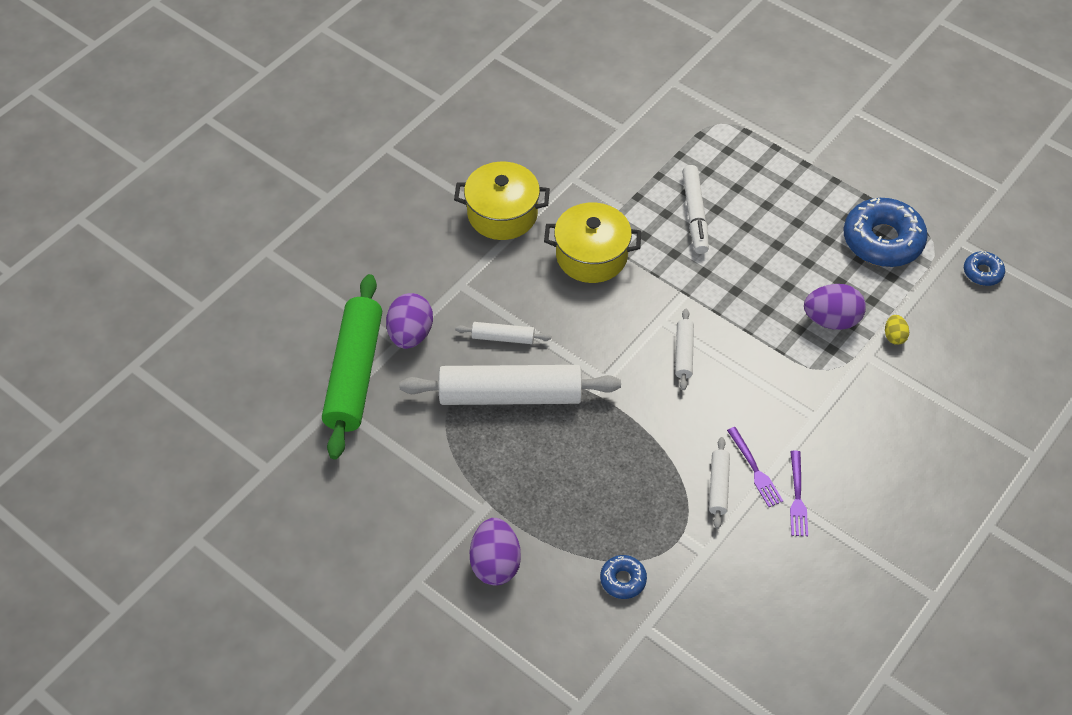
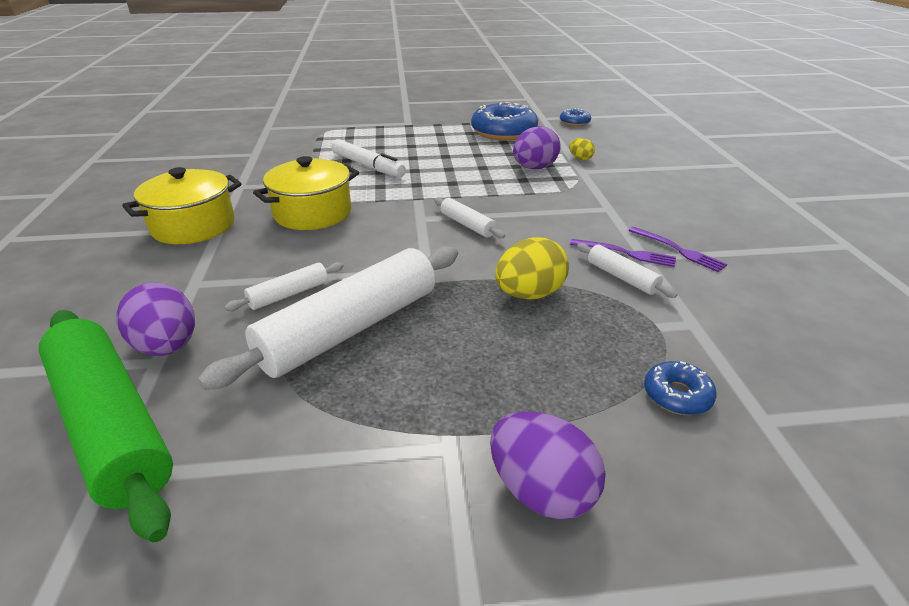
camera: 45 degrees left, 20 degrees down
(640, 451) = (529, 294): none -> yellow egg

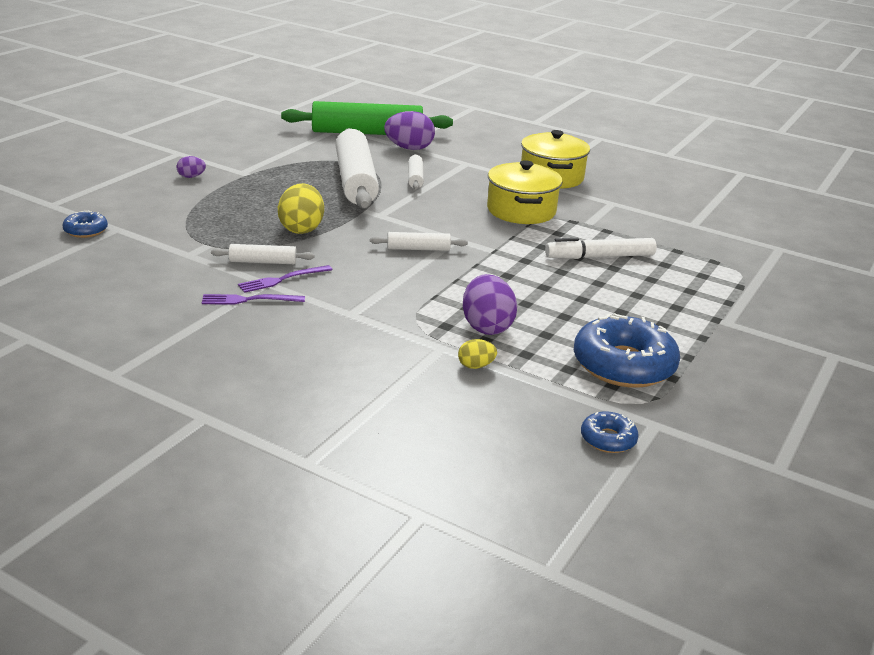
camera: 125 degrees right, 5 degrees down
(541, 491) = (191, 177): purple egg -> purple egg, size x0.51
(677, 395) = (167, 221): blue donut -> blue donut (86, 230)

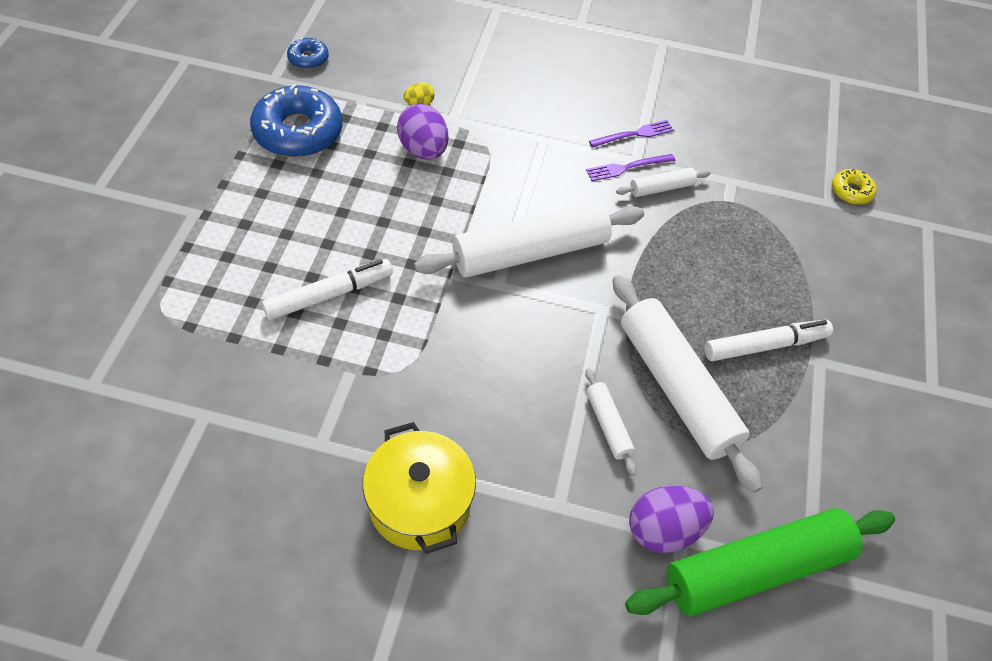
camera: 160 degrees right, 25 degrees up
(86, 230) = (851, 191): blue donut -> yellow donut
(191, 177) = (862, 329): purple egg -> none
(272, 183) = (765, 345): none -> white marker
(282, 279) = (627, 167): purple fork -> purple fork turned 150 degrees counterclockwise
(301, 229) = (666, 255): yellow egg -> none
(418, 249) = (530, 252): white rolling pin -> white rolling pin, size x2.22
(521, 210) = (441, 377): yellow pot -> none

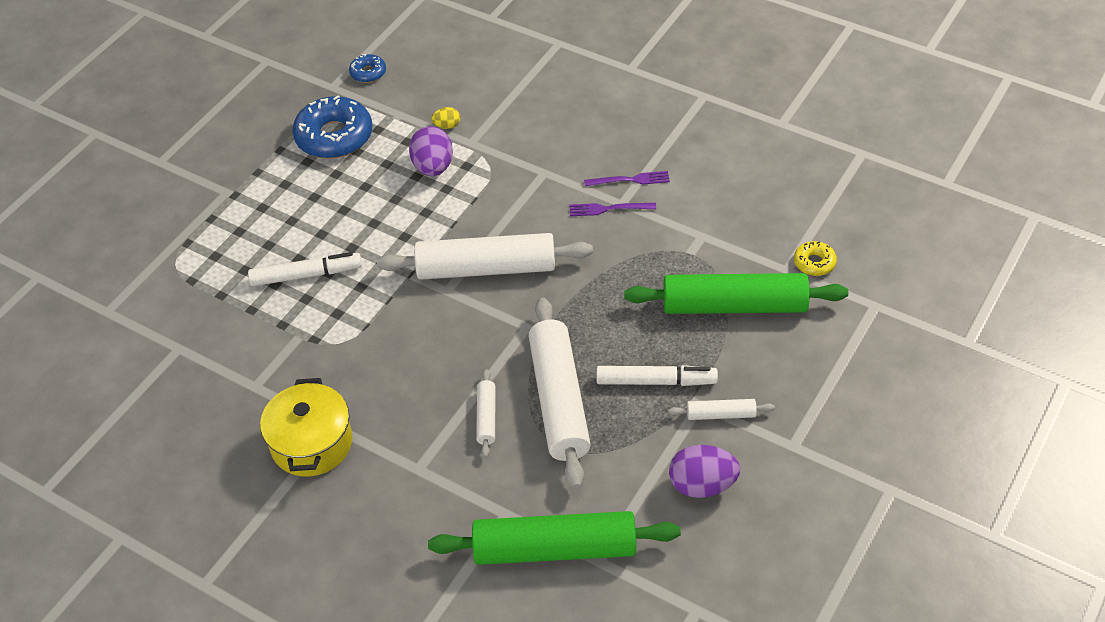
camera: 25 degrees right, 5 degrees down
(661, 188) = (631, 232): white rolling pin -> white rolling pin (721, 414)
(663, 530) = (493, 504): purple egg -> purple egg (702, 485)
(800, 249) = (734, 306): none -> green rolling pin

